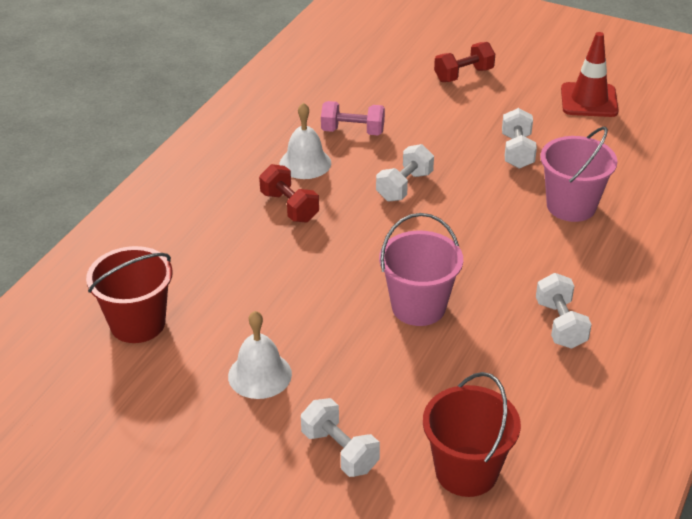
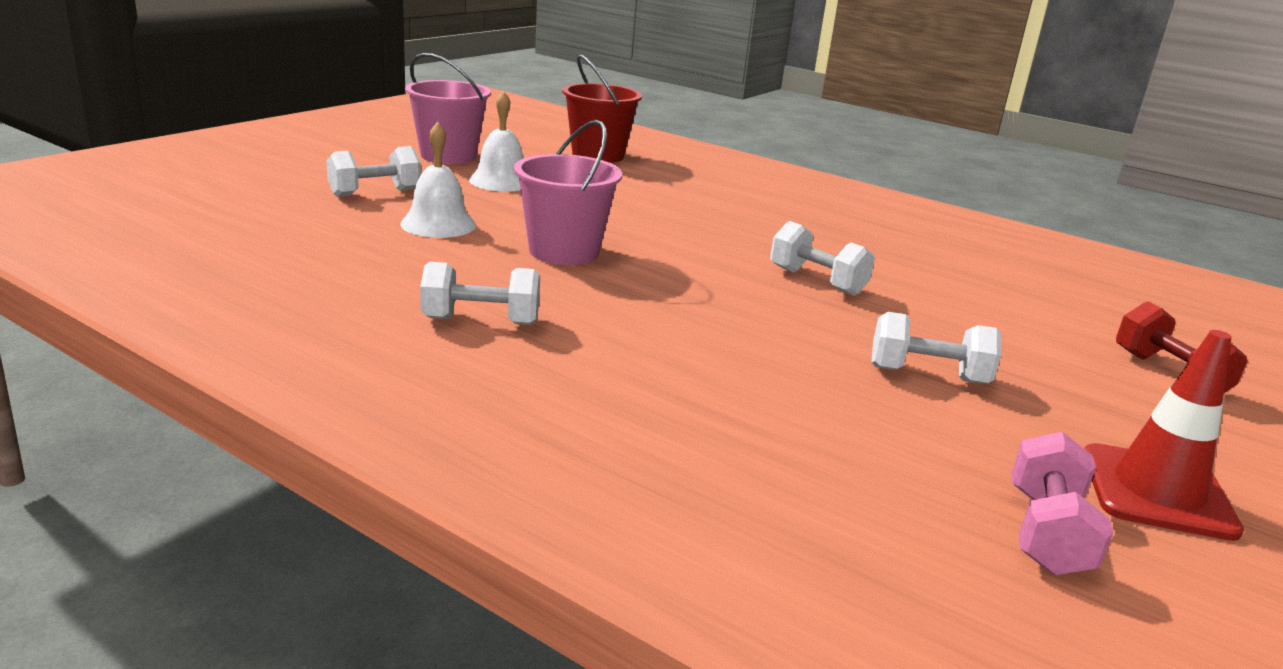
camera: 95 degrees right, 15 degrees down
(289, 207) = (771, 221): red dumbbell -> none
(305, 163) = (864, 239): white bell -> white bell (438, 224)
(352, 131) = (947, 272): pink dumbbell -> pink dumbbell (1046, 533)
(466, 471) = (291, 231): red bucket -> none
(571, 206) = (766, 389): pink bucket -> pink bucket (448, 156)

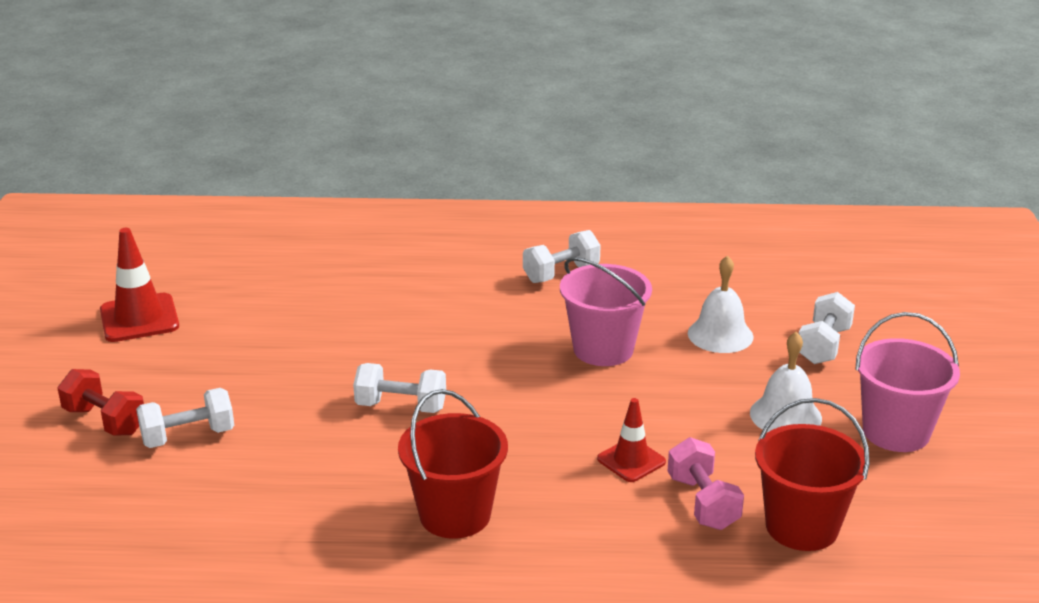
camera: 150 degrees right, 5 degrees up
(657, 200) = (631, 460): none -> red traffic cone
(825, 221) = (455, 515): none -> red bucket
(927, 375) = (280, 346): white dumbbell -> white dumbbell (188, 436)
(1046, 533) = (200, 277): pink dumbbell -> pink dumbbell (703, 503)

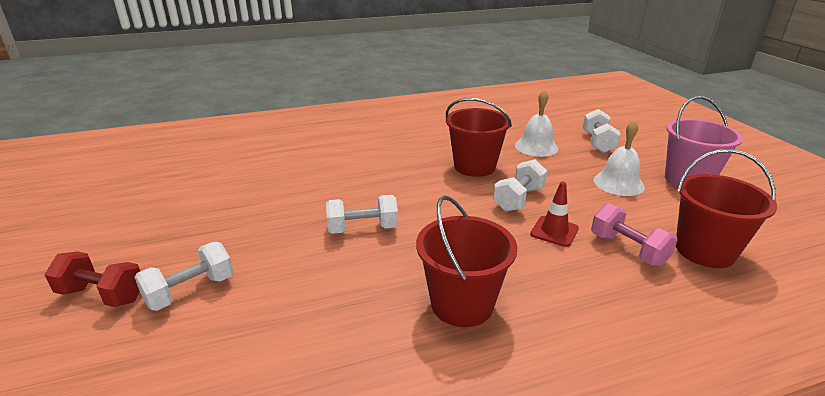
camera: 20 degrees left, 0 degrees up
(139, 318) = (115, 206): red traffic cone -> none
(561, 273) = (414, 131): white dumbbell -> white dumbbell (518, 199)
(603, 349) = (474, 166): pink bucket -> red bucket

